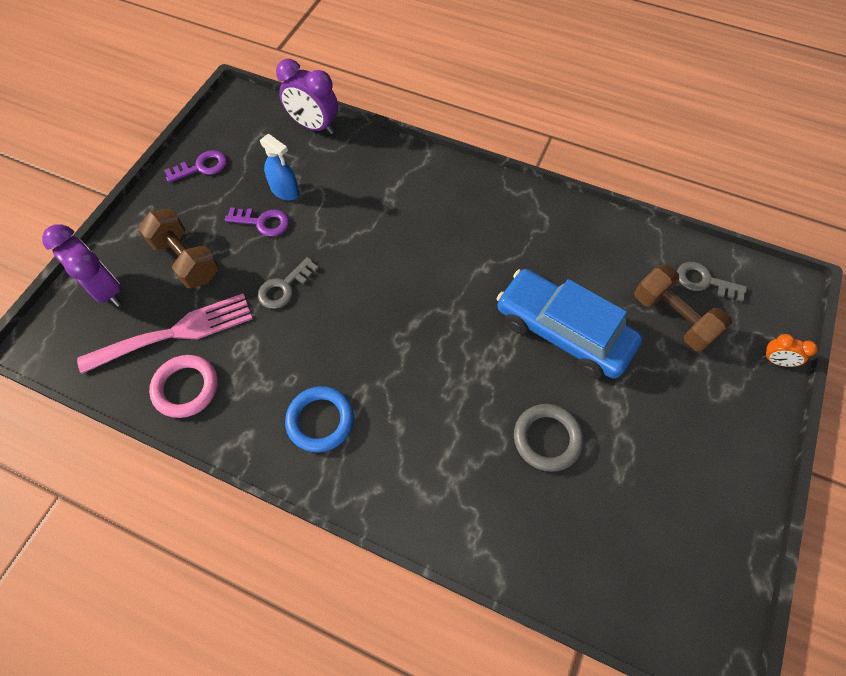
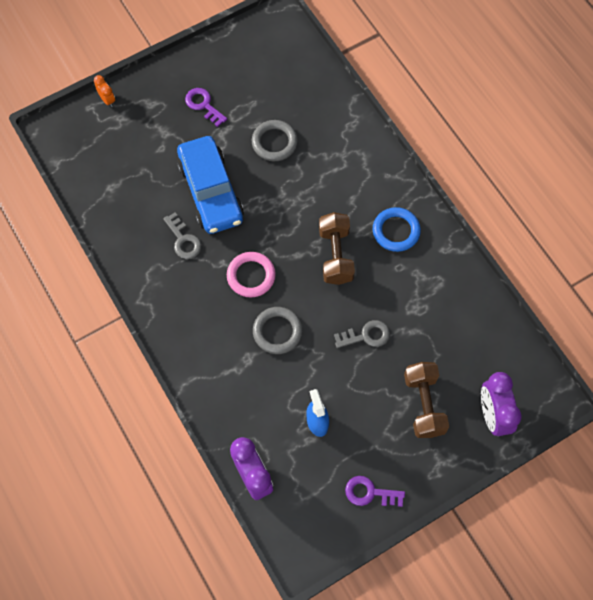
camera: 145 degrees left, 5 degrees up
(176, 332) = (457, 347): pink fork -> none
(186, 388) = (468, 303): pink ring -> pink ring (251, 276)
(262, 222) = (351, 402): purple key -> purple key (203, 105)
(378, 240) = (277, 332): none -> grey ring
(672, 318) = (138, 157): brown dumbbell -> brown dumbbell (335, 255)
(704, 281) = (94, 165): grey key -> grey key (183, 240)

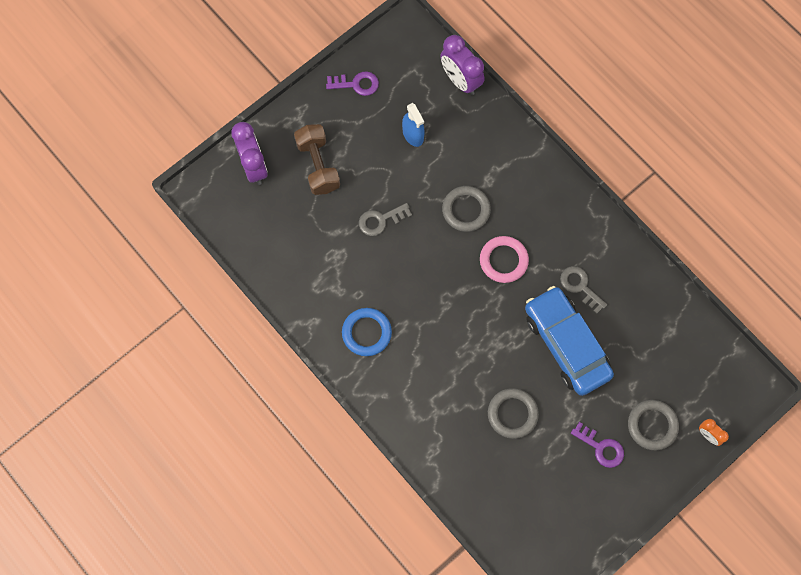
camera: 170 degrees right, 5 degrees up
(154, 115) = (652, 425): none -> grey ring
(335, 255) = (424, 296): brown dumbbell -> none

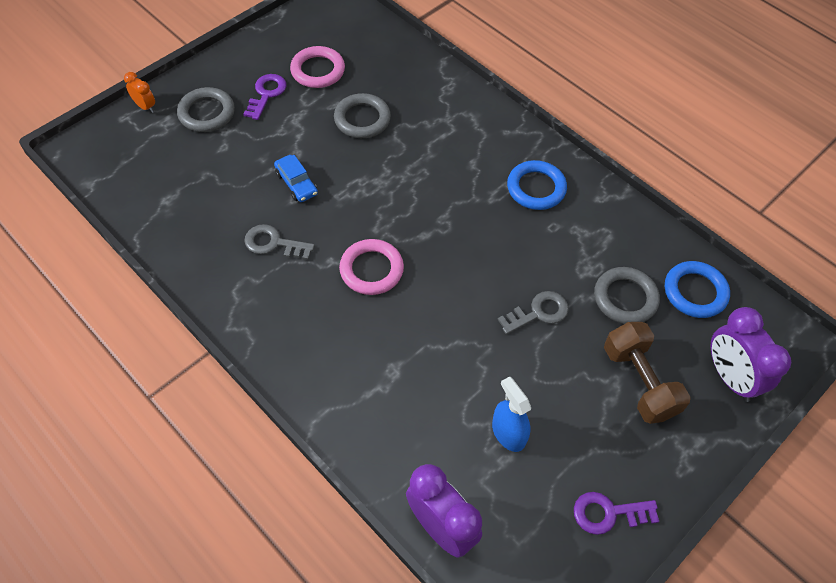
camera: 175 degrees right, 15 degrees down
(260, 233) = (695, 292): none -> blue ring
(466, 210) = (423, 329): grey ring -> grey ring (625, 298)
(555, 477) = (318, 70): none -> pink ring
(566, 344) = (296, 183): blue car -> blue car, size x0.43
(580, 286) = (274, 243): grey key -> grey key turned 150 degrees clockwise
(601, 447) = (266, 94): purple key -> purple key turned 75 degrees clockwise

